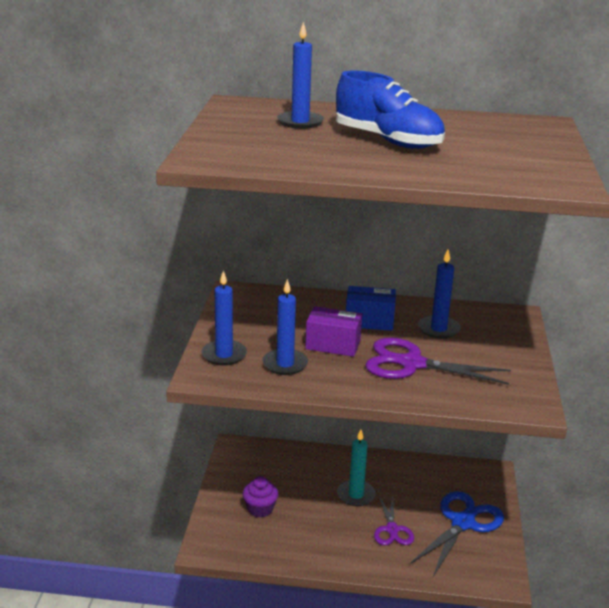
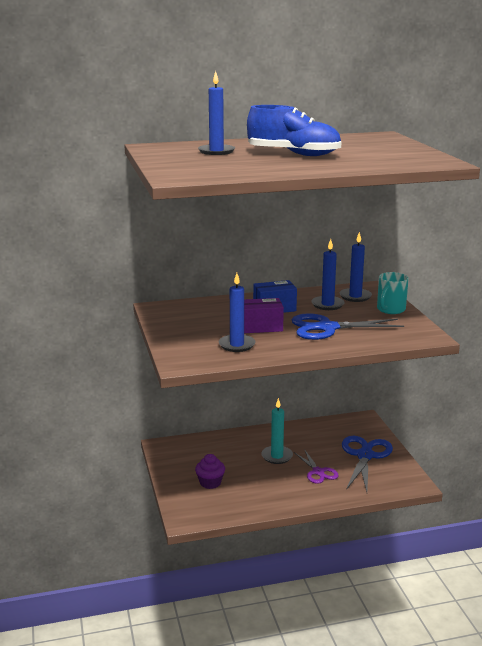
camera: 20 degrees left, 5 degrees down
(224, 355) = (185, 348): blue candle -> blue candle (355, 296)
(411, 364) = (327, 328): purple scissors -> blue scissors
(513, 354) = (390, 310): none -> turquoise mug

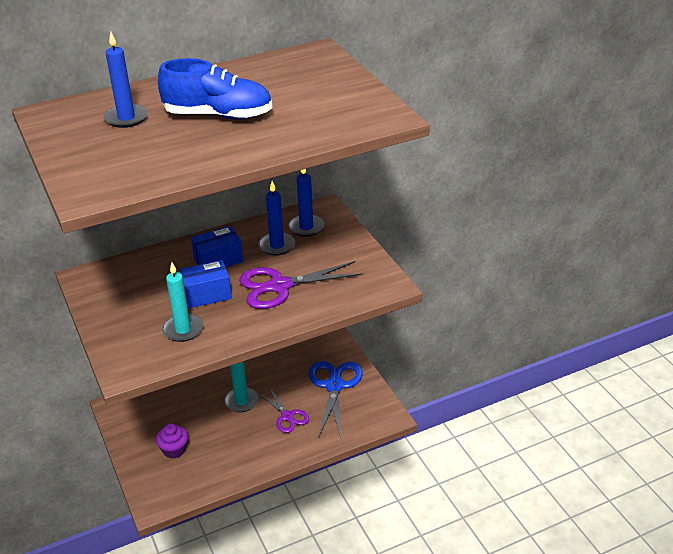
camera: 10 degrees left, 15 degrees up
(237, 345) = (183, 330): blue candle -> turquoise candle
(261, 327) = (207, 295): purple box -> blue box
(327, 328) = (279, 286): blue scissors -> purple scissors
(390, 310) = (346, 245): turquoise mug -> none

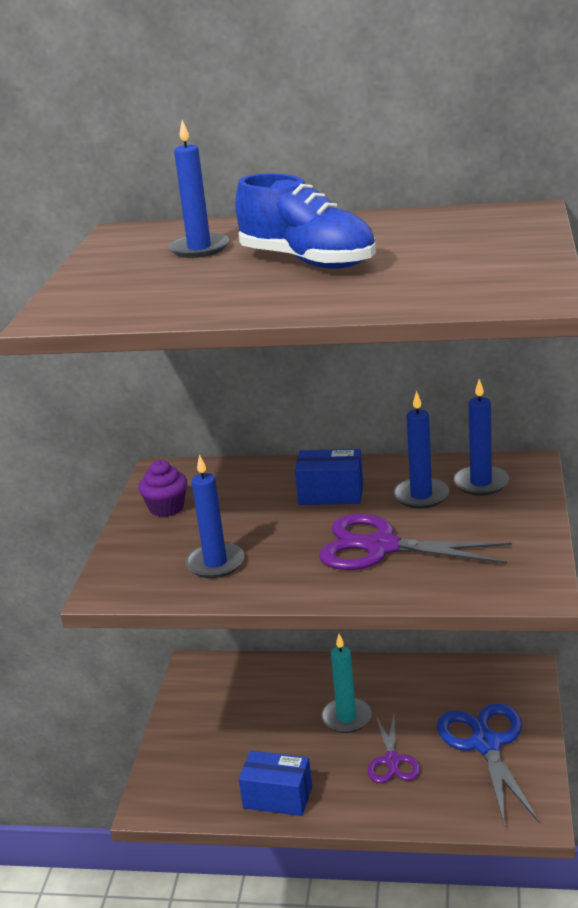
camera: 35 degrees right, 10 degrees down
(174, 450) = (222, 747): purple cupcake -> purple cupcake (166, 508)
(183, 330) = (215, 563): turquoise candle -> blue candle
(207, 295) = (280, 531): blue box -> blue box (277, 797)
(334, 386) = (486, 744): blue scissors -> blue scissors turned 45 degrees counterclockwise

